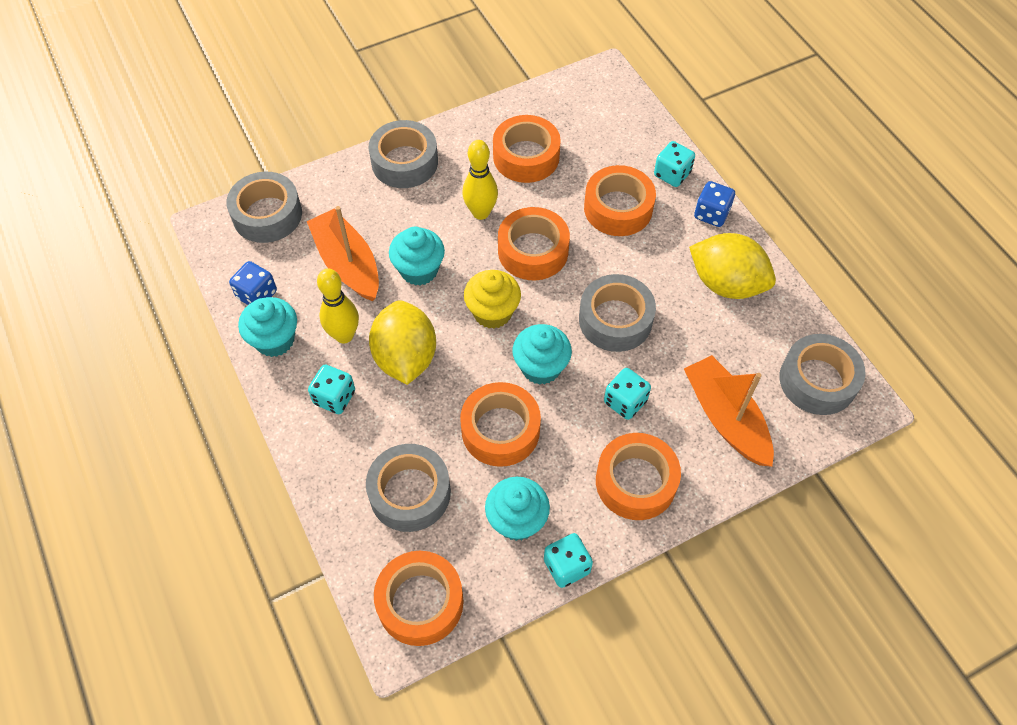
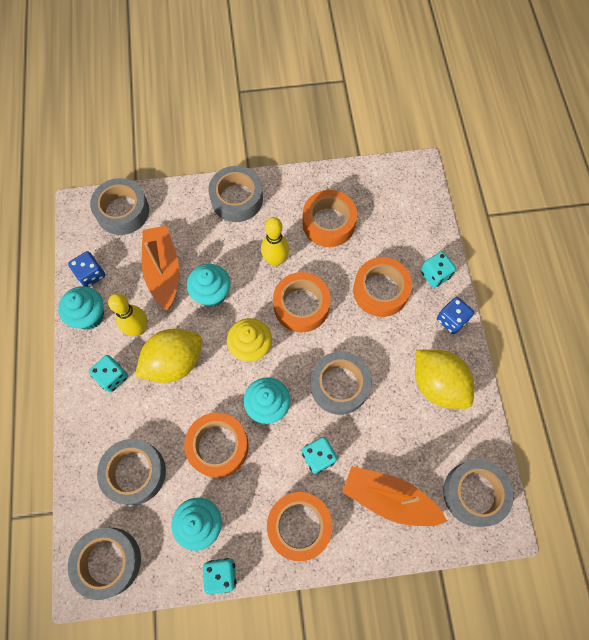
camera: 20 degrees right, 10 degrees up
(405, 357) = (174, 362): yellow lemon -> yellow lemon turned 45 degrees clockwise
(420, 602) = (108, 561): orange tape -> grey tape
(725, 418) = (389, 498): orange boat -> orange boat turned 60 degrees counterclockwise

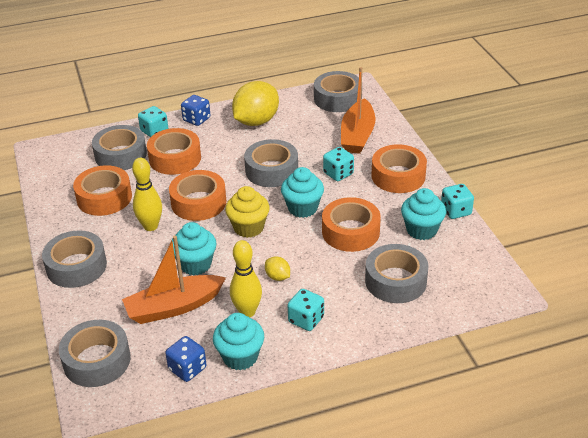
camera: 100 degrees left, 30 degrees down
(108, 561) = (480, 280): grey tape -> grey tape (120, 155)
(174, 362) = (277, 277): yellow lemon -> yellow lemon, size x0.44

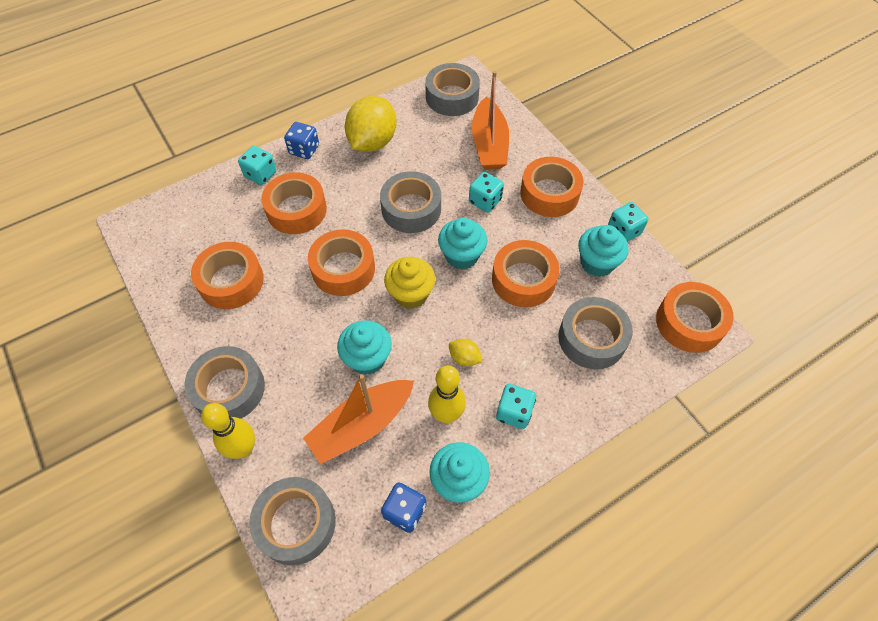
camera: 15 degrees left, 20 degrees up
(120, 155) = (231, 215): grey tape -> none
(150, 226) = (299, 313): yellow bowling pin -> yellow bowling pin (243, 448)
(490, 284) = (689, 322): none -> orange tape

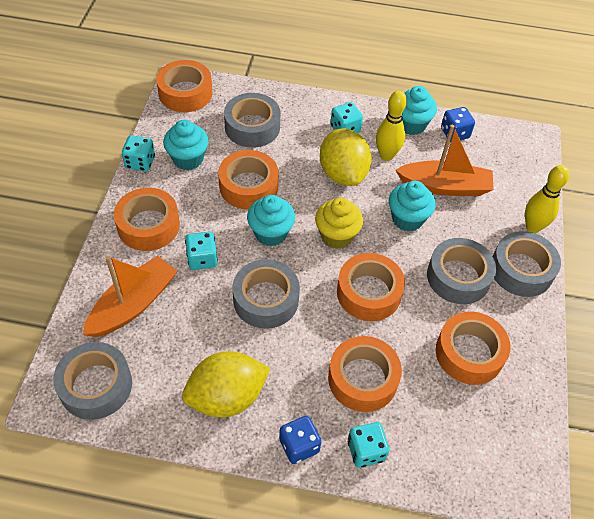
camera: 140 degrees left, 5 degrees down
(296, 523) = (523, 169): grey tape -> grey tape (458, 277)
(464, 358) = (343, 173): yellow lemon -> yellow lemon, size x2.25

